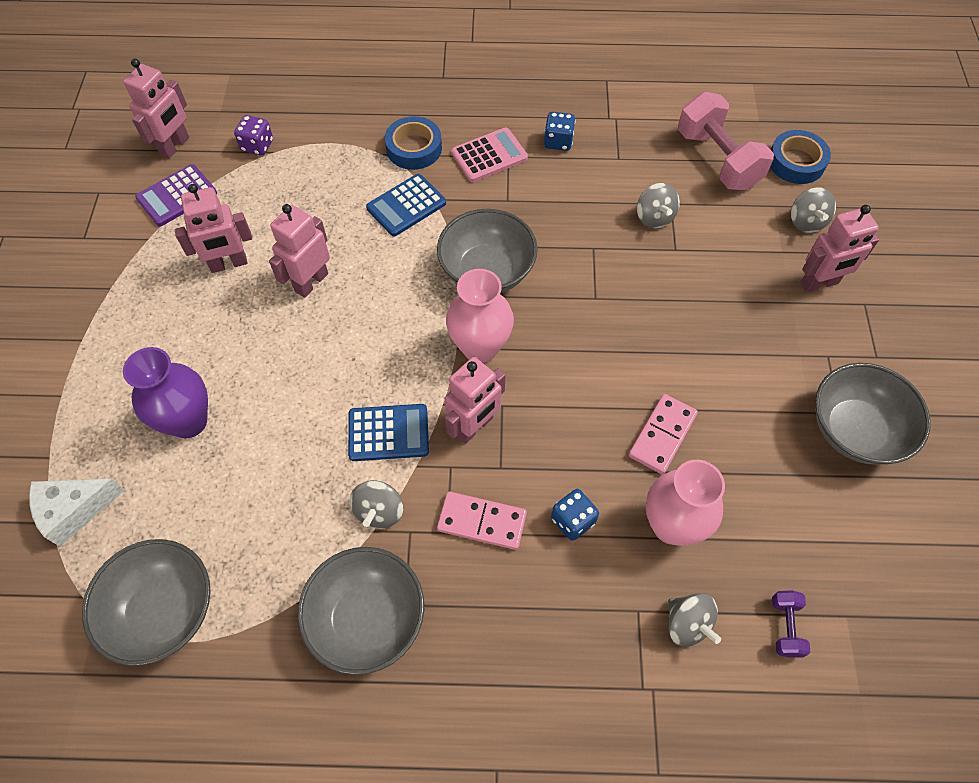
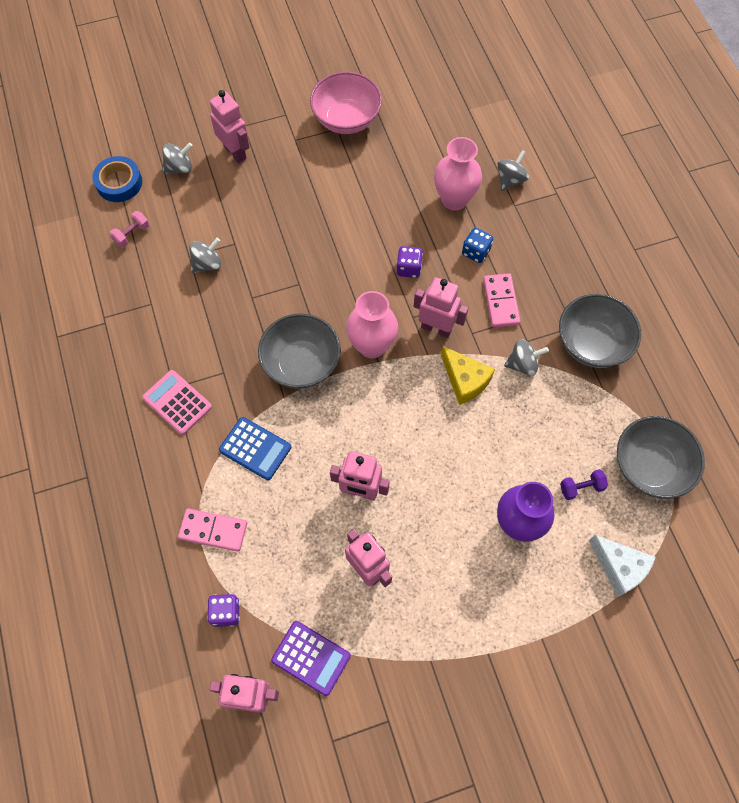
camera: 110 degrees left, 5 degrees up
(388, 433) = (465, 381): blue calculator -> yellow cheese
(414, 148) = (187, 468): blue tape -> none
(558, 141) = (144, 353): blue dice -> none
(575, 425) = (409, 268): none -> purple dice
(662, 435) = (394, 218): pink domino -> pink domino (213, 530)
(717, 159) = (132, 234): pink dumbbell -> pink dumbbell, size x0.46
(785, 627) = (488, 135): purple dumbbell -> purple dumbbell (581, 487)
(854, 430) = (346, 119): grey bowl -> pink bowl

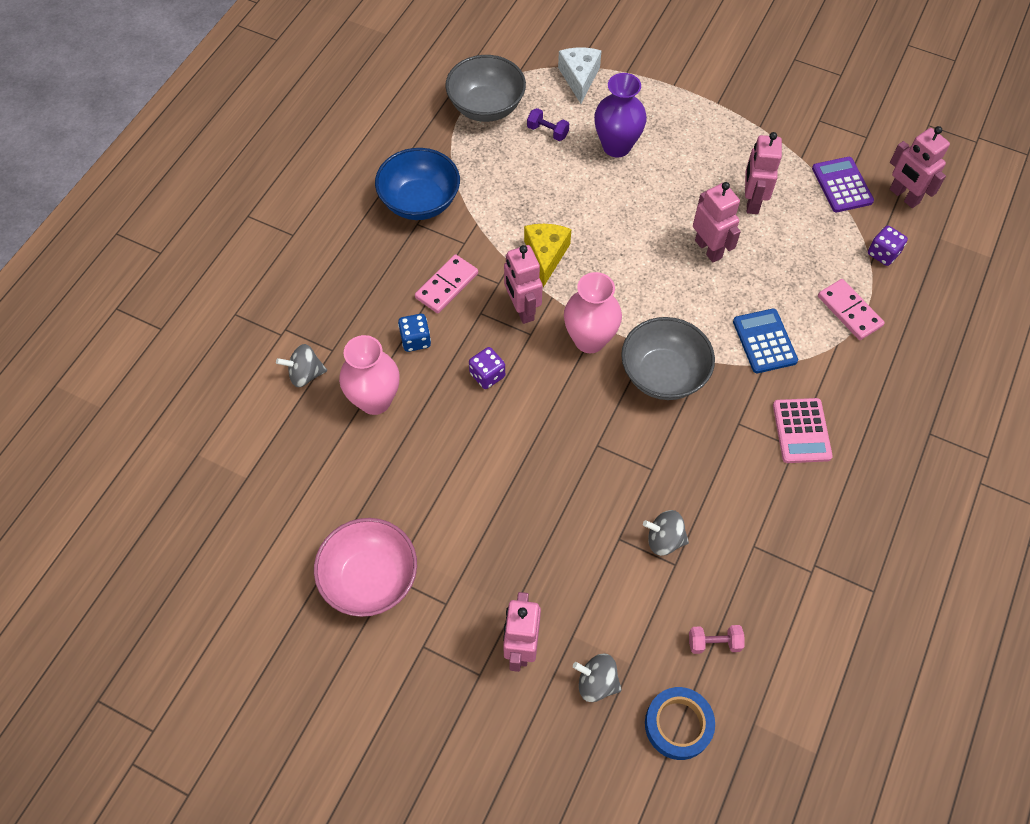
camera: 135 degrees left, 5 degrees down
(522, 364) = (488, 231): grey spinning top -> none
(592, 344) = (420, 202): grey bowl -> blue bowl

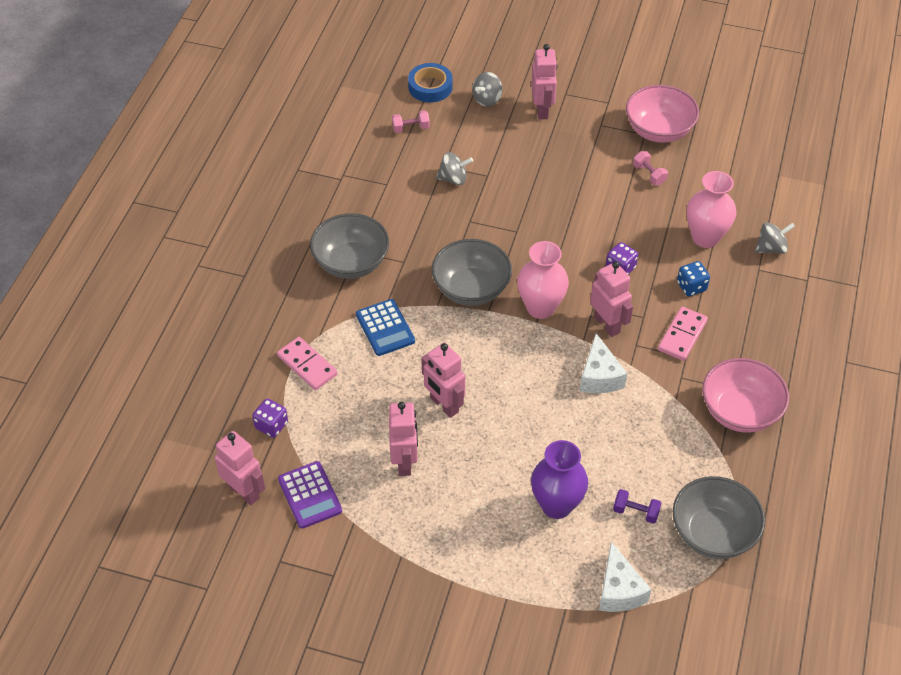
camera: 170 degrees right, 10 degrees down
(409, 505) = (649, 175): none -> pink dumbbell
(420, 202) = (740, 411): blue bowl -> pink bowl
(546, 255) = (599, 376): yellow cheese -> white cheese
(596, 682) = (487, 99): grey spinning top -> grey spinning top turned 120 degrees clockwise
(801, 431) = (351, 263): pink calculator -> grey bowl

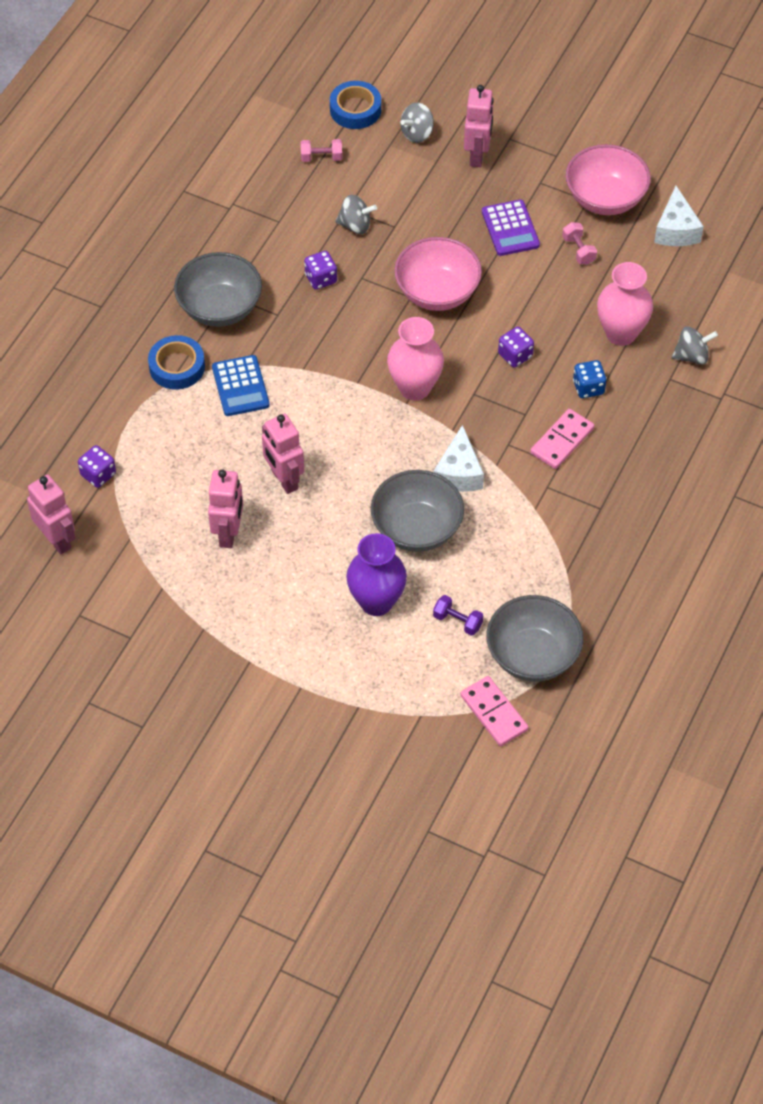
camera: 10 degrees right, 5 degrees up
(307, 365) = (149, 415): pink domino -> pink domino (494, 713)
(310, 495) = (123, 553): purple calculator -> purple calculator (510, 228)
(324, 319) = (177, 367): none -> blue tape
(434, 227) = (321, 279): none -> purple dice
(471, 289) = (344, 356): grey bowl -> grey bowl (416, 528)
(607, 324) = (483, 417): pink robot -> none
(619, 590) = (418, 697): white cheese -> white cheese (676, 230)
(740, 411) = (600, 533): pink bowl -> pink bowl (437, 292)

